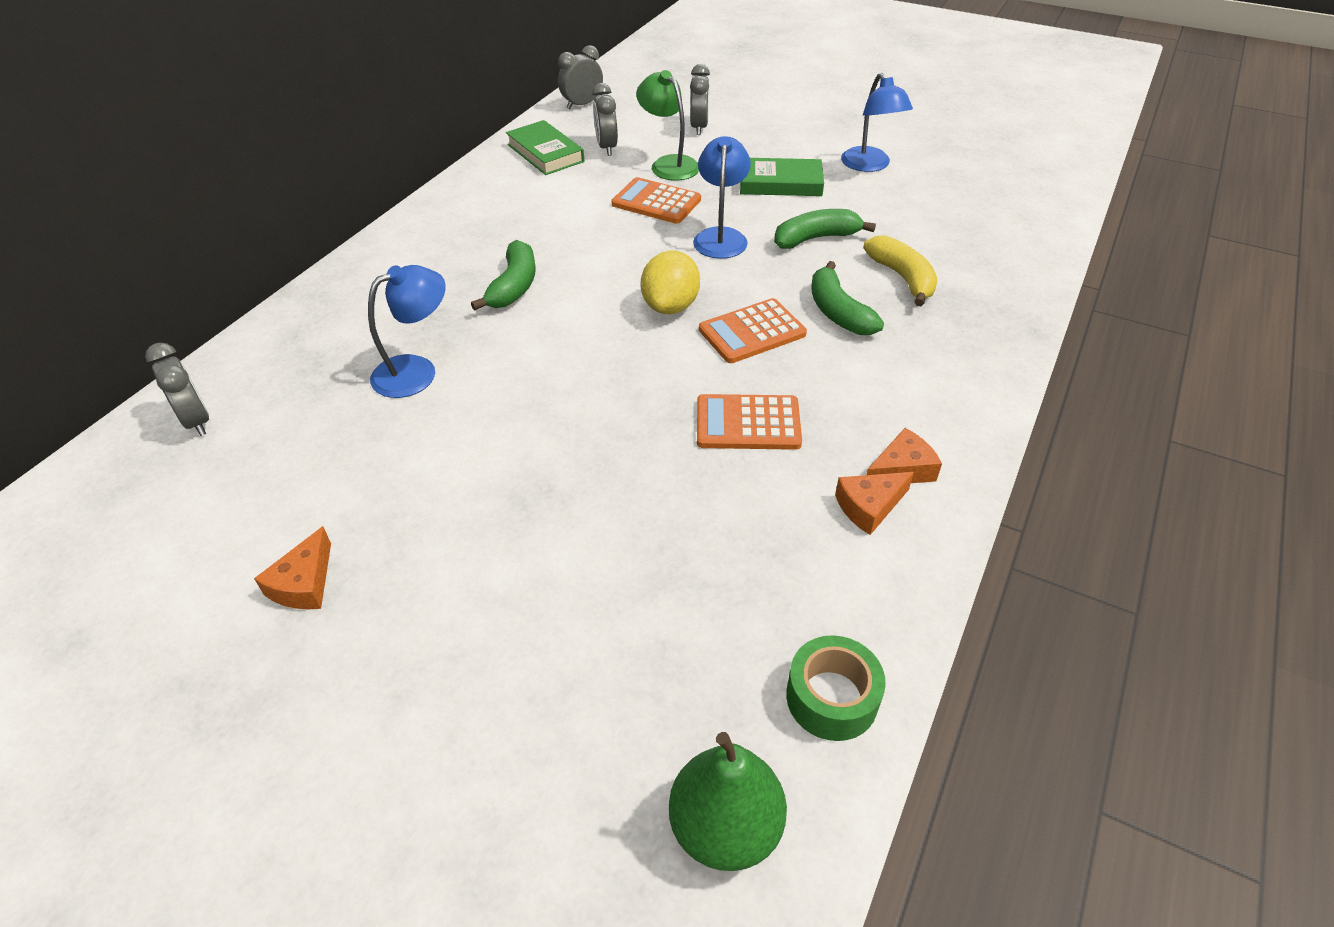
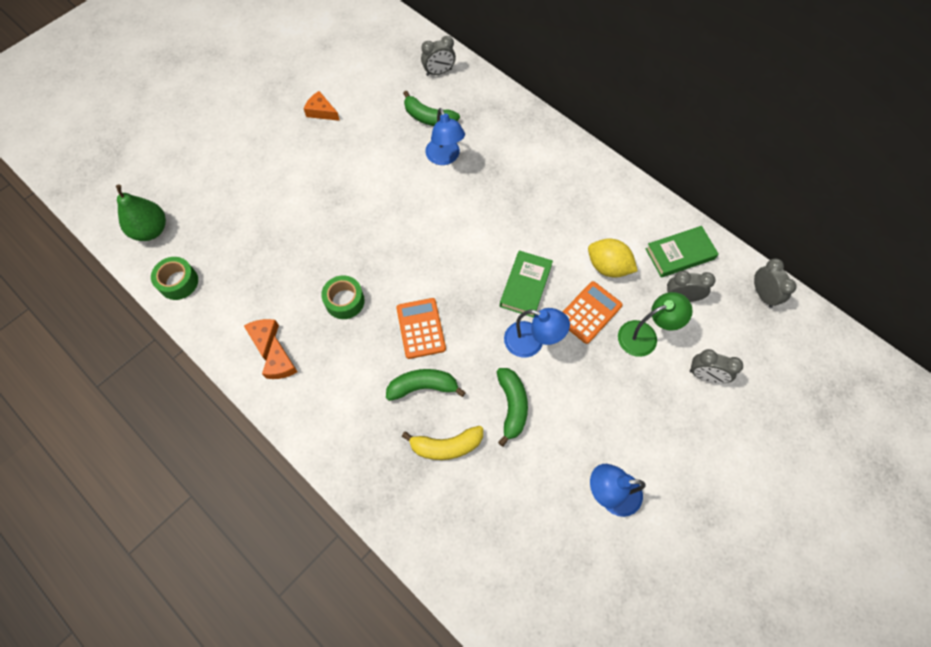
camera: 105 degrees right, 20 degrees up
(514, 286) = (509, 211): green banana -> green banana (429, 118)
(670, 306) = (461, 290): yellow lemon -> yellow lemon (608, 267)
(748, 423) = (344, 301): orange calculator -> green tape
(780, 183) = (597, 409): green book -> green book (525, 286)

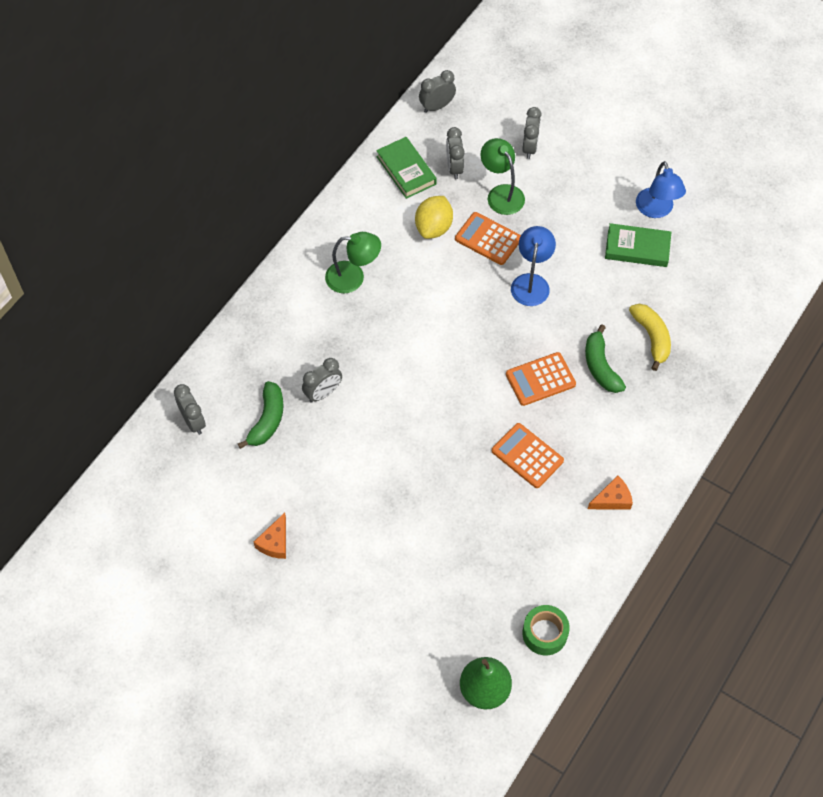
camera: 100 degrees left, 5 degrees down
(264, 338) = (587, 523): orange cheese -> none
(344, 301) = (527, 456): green tape -> orange calculator
(445, 157) = (323, 393): blue lamp -> grey clock
(512, 406) = (599, 291): green banana -> none
(525, 286) = (471, 295): green book -> green book (637, 248)
(559, 194) = (353, 277): none -> green lamp

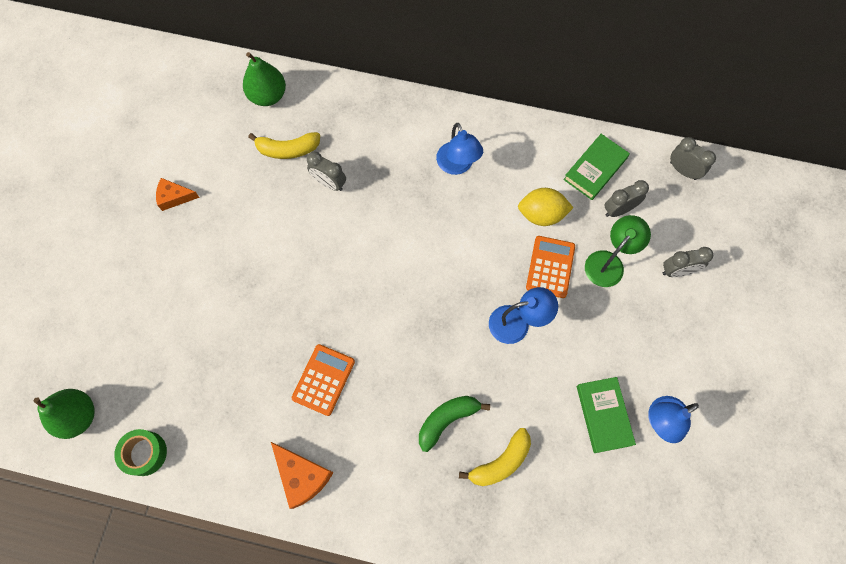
camera: 70 degrees right, 10 degrees up
(193, 421) = (268, 96): grey clock -> green pear
(267, 420) = (288, 149): green banana -> yellow banana
(353, 277) = (457, 165): green lamp -> blue lamp
(540, 379) = (411, 366): orange calculator -> none
(612, 499) = (302, 476): orange cheese -> orange cheese, size x1.51

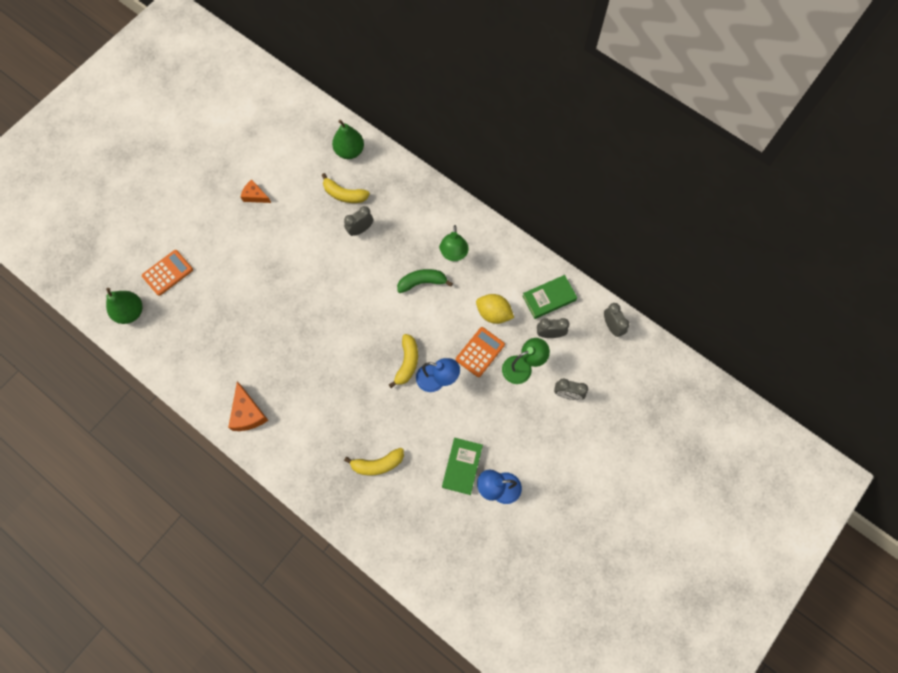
camera: 25 degrees right, 0 degrees up
(145, 453) = (159, 354): green tape -> none
(323, 379) = (291, 358): orange calculator -> orange calculator (167, 273)
(329, 183) = (360, 229): grey clock -> grey clock turned 90 degrees clockwise
(447, 420) = (357, 421): green banana -> green banana (422, 282)
(457, 165) = (453, 254): blue lamp -> green lamp
(470, 319) = (407, 362): none -> yellow banana

